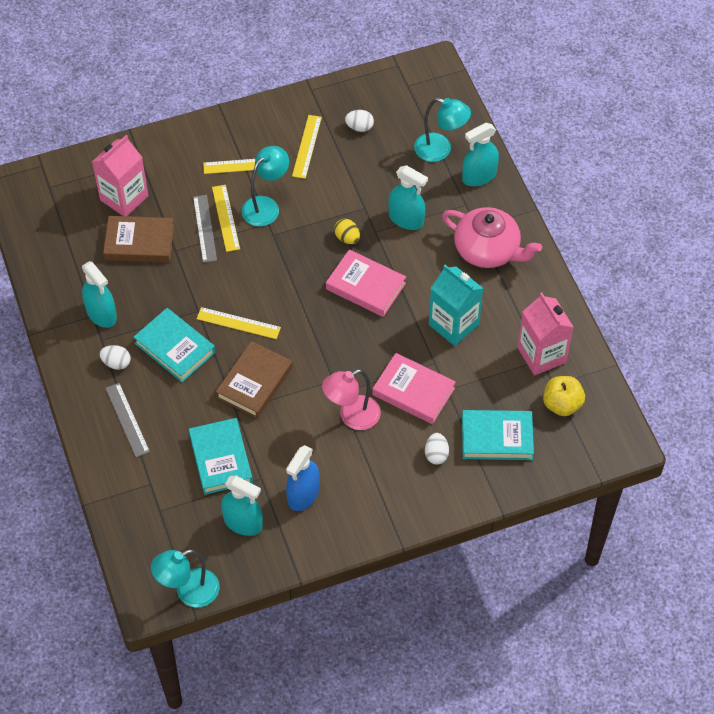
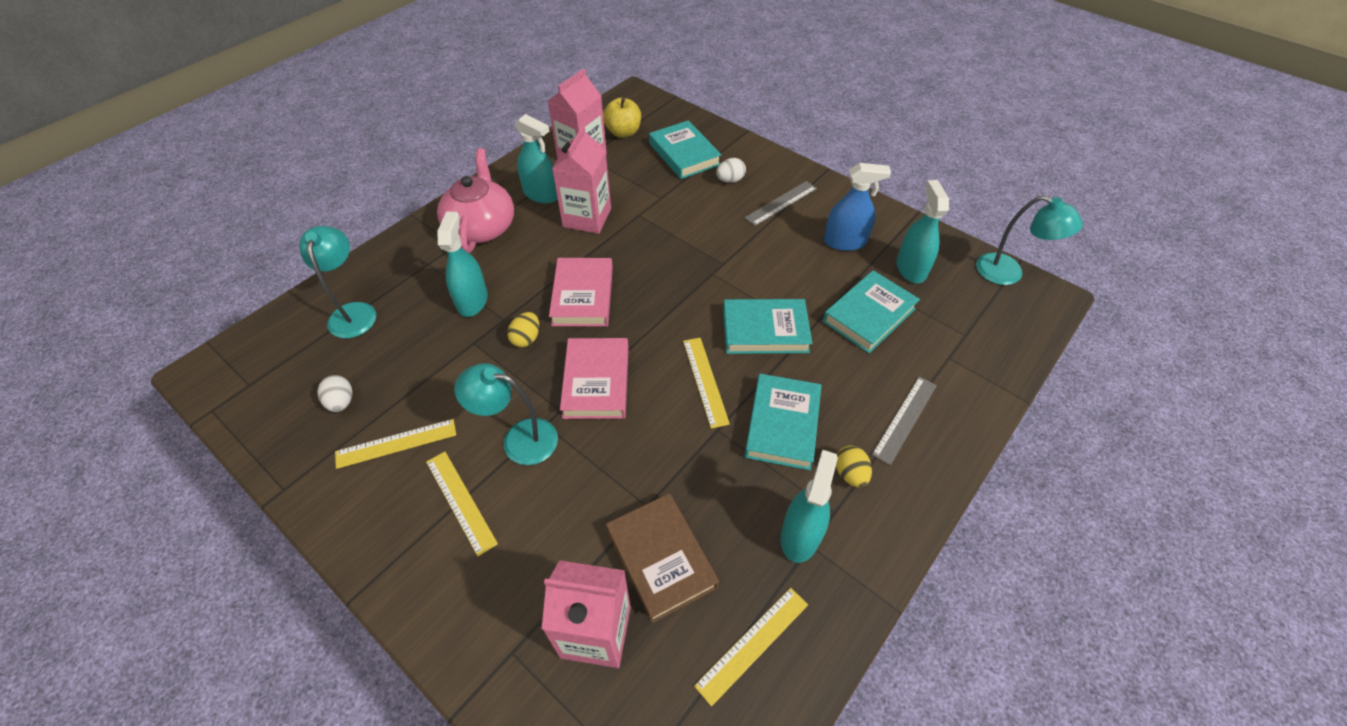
camera: 120 degrees left, 5 degrees down
(116, 363) = (850, 474): white egg -> yellow egg
(204, 228) = (592, 490): grey ruler -> grey ruler (781, 203)
(226, 218) = (561, 474): yellow ruler -> yellow ruler (752, 644)
(254, 383) = (765, 330): brown book -> turquoise book
(352, 416) = (740, 244): pink lamp -> none
(413, 391) = (680, 216): pink book -> pink book (596, 382)
(453, 324) = (587, 218): turquoise carton -> pink carton
(479, 176) = (382, 267): turquoise spray bottle -> turquoise spray bottle (541, 194)

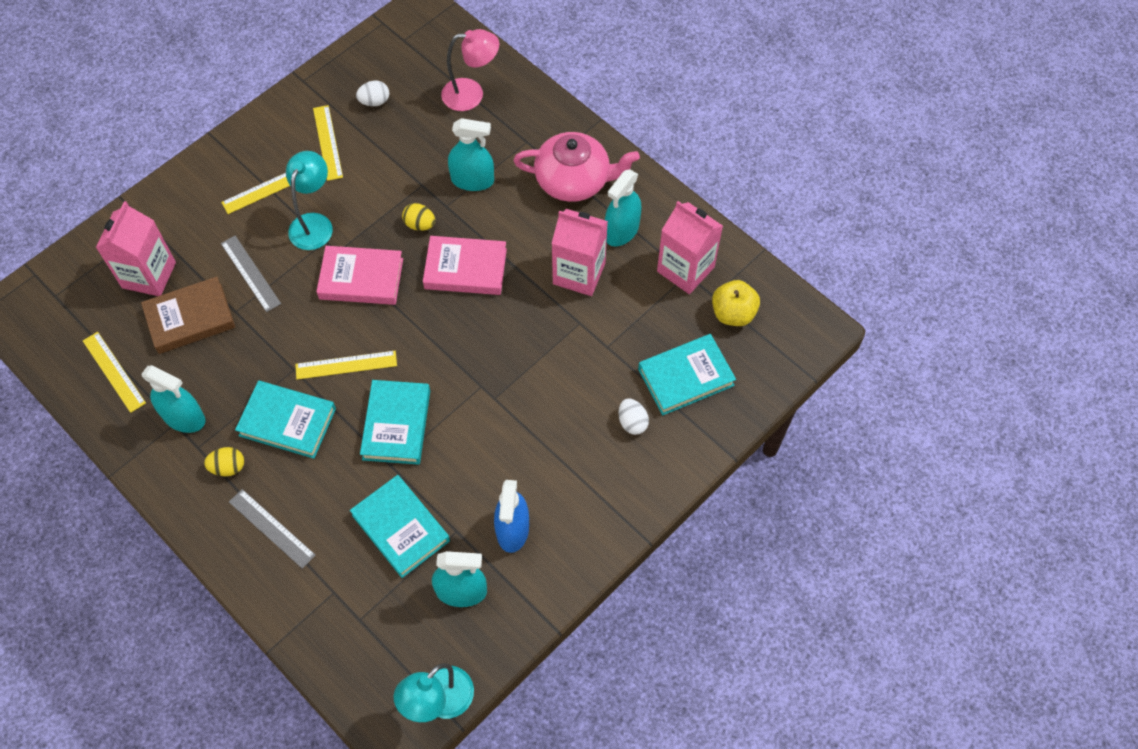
camera: 95 degrees right, 10 degrees up
(354, 312) = (471, 94): turquoise lamp -> pink lamp
(781, 203) = (585, 472): grey ruler -> grey ruler (250, 273)

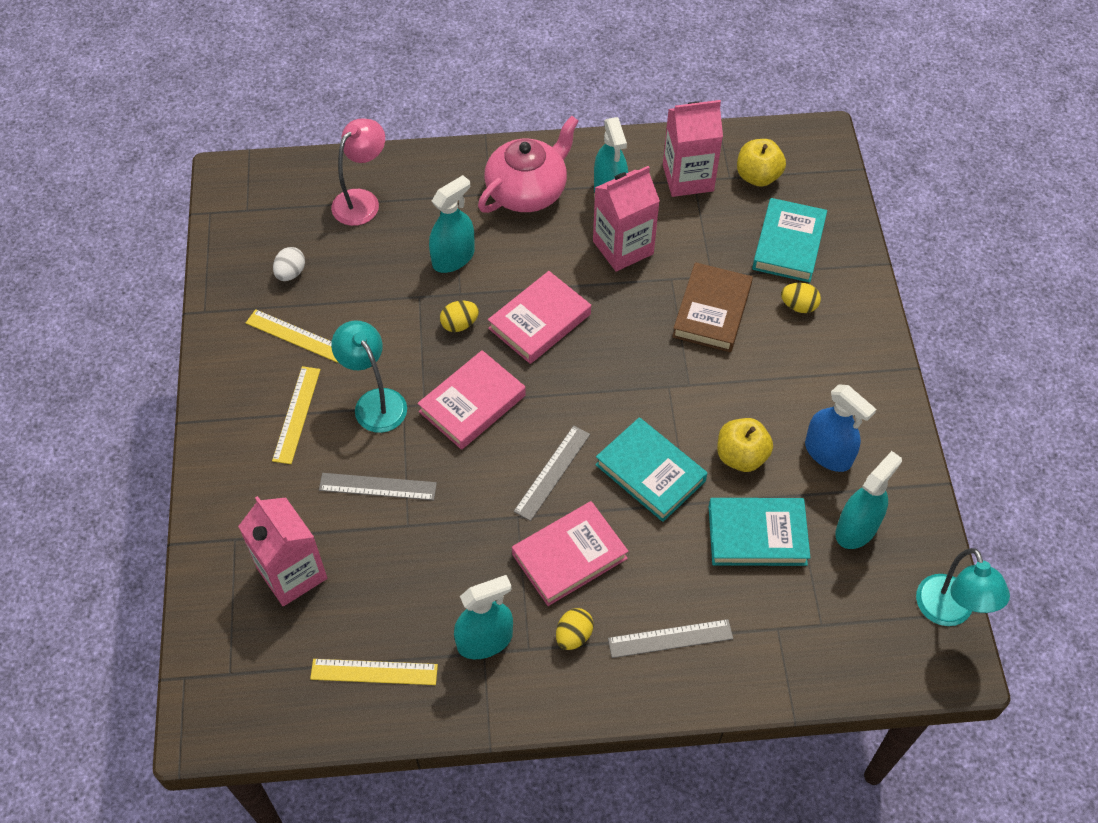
camera: 50 degrees left, 5 degrees down
(190, 318) = (378, 568): brown book -> brown book (712, 311)
(287, 422) = (569, 556): turquoise book -> pink book
(346, 365) = (552, 472): yellow ruler -> grey ruler
(460, 473) = (741, 456): none -> yellow apple
(632, 422) = (798, 306): white egg -> yellow egg

